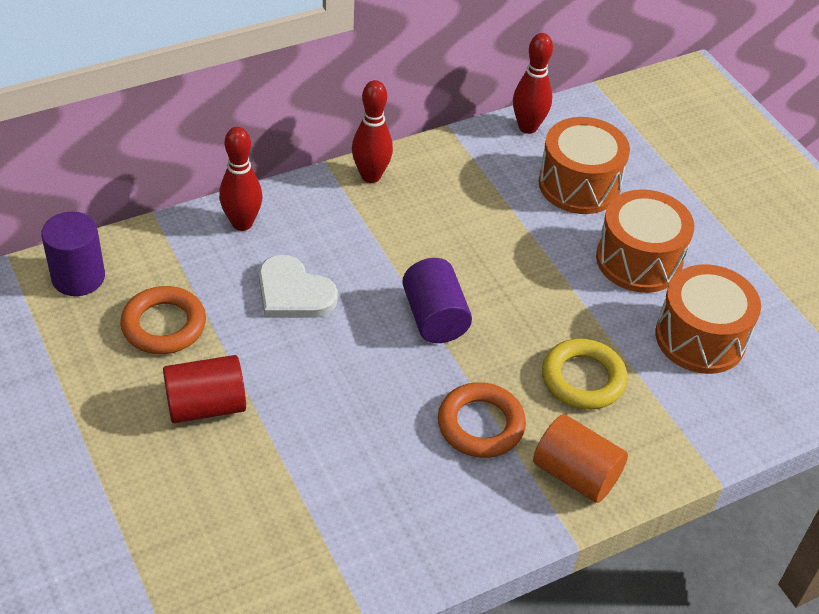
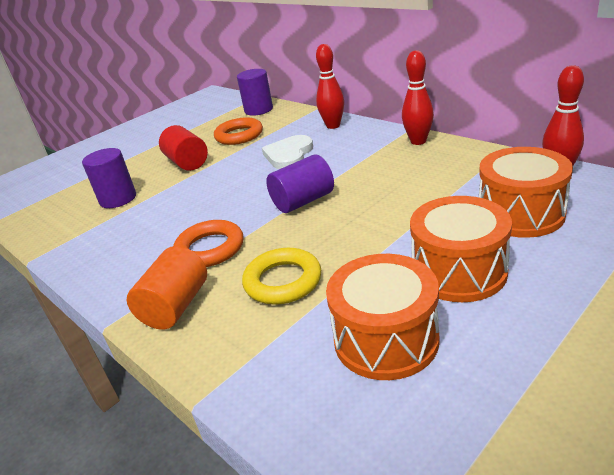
camera: 80 degrees right, 15 degrees down
(259, 508) = (118, 199): none -> purple cylinder

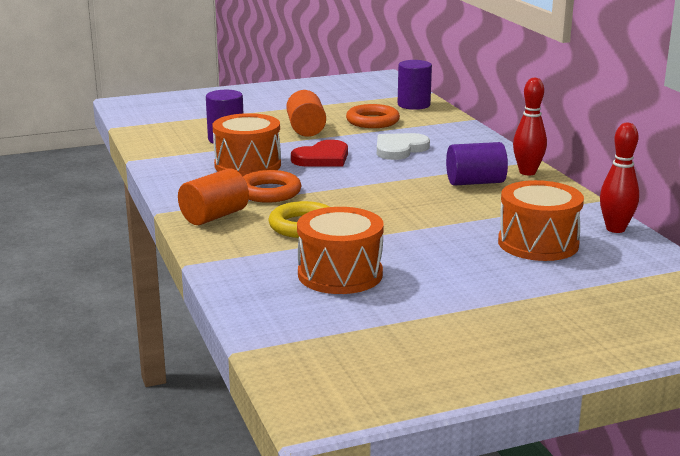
camera: 20 degrees right, 10 degrees down
(187, 163) = (306, 129): red cylinder -> orange cylinder
(228, 188) = (322, 158): none -> red heart
(303, 201) = (373, 184): purple cylinder -> purple cylinder (475, 182)
(333, 126) = (467, 138): red bowling pin -> none
(459, 271) = (438, 259): orange drum -> orange drum (247, 165)

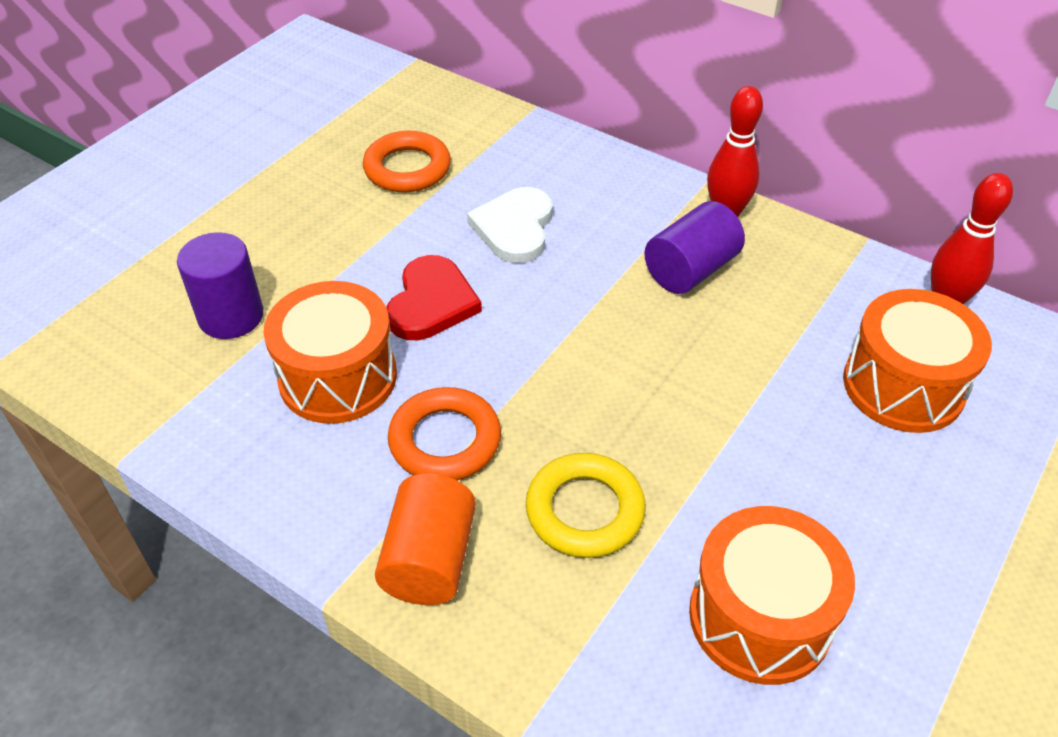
camera: 35 degrees left, 25 degrees up
(306, 129) = (331, 232): orange cylinder -> none
(413, 105) = (423, 101): purple cylinder -> none

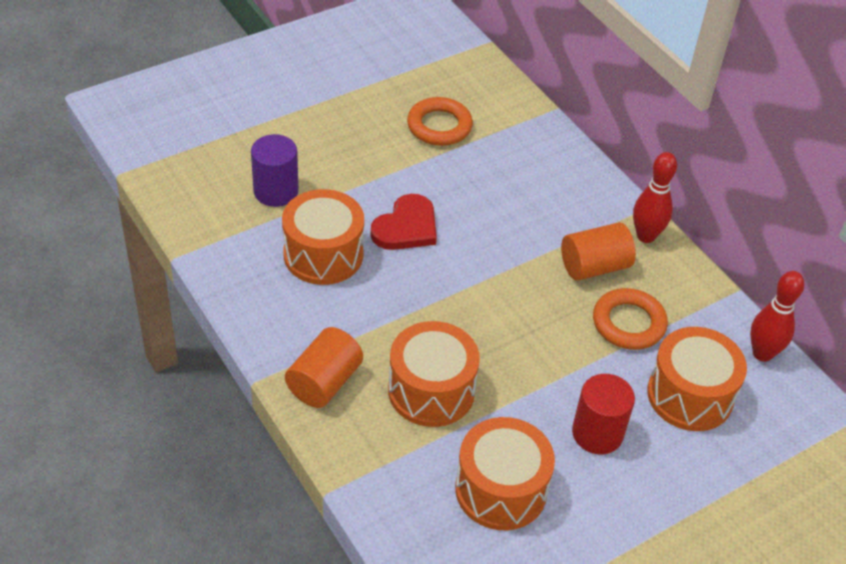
camera: 20 degrees right, 0 degrees up
(445, 440) = (369, 317): orange ring -> orange ring (628, 323)
(515, 228) = (490, 195): white heart -> none
(584, 510) = (431, 391): yellow ring -> orange drum
(690, 270) = (594, 266): purple cylinder -> orange cylinder
(830, 481) = (597, 433): none -> red cylinder

